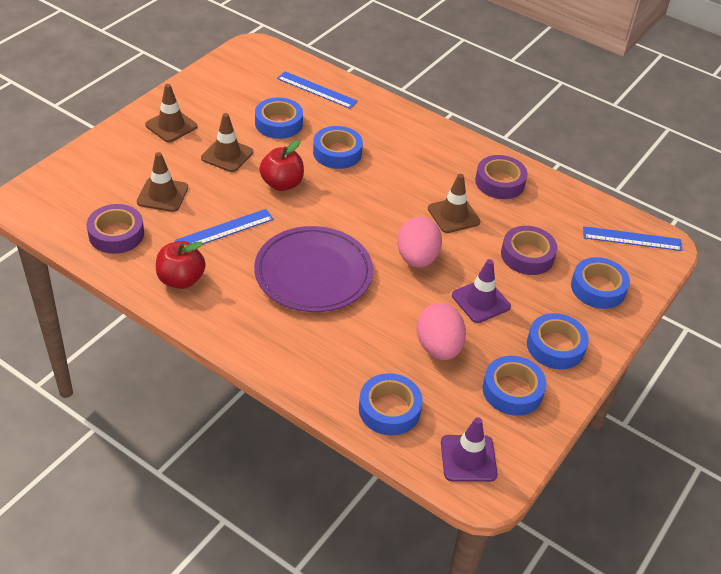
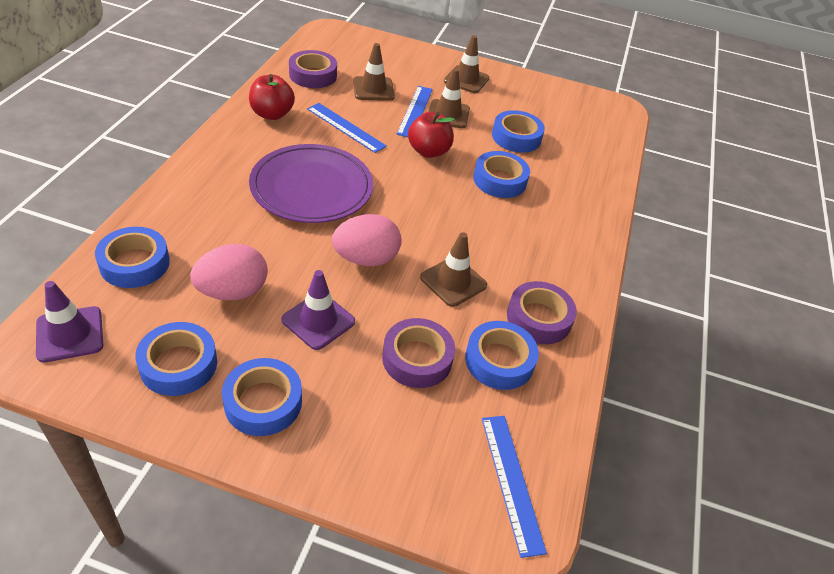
camera: 70 degrees right, 0 degrees up
(317, 90) = (588, 154): blue ruler -> blue ruler (415, 111)
(598, 288) = (388, 444): blue tape -> blue tape (499, 360)

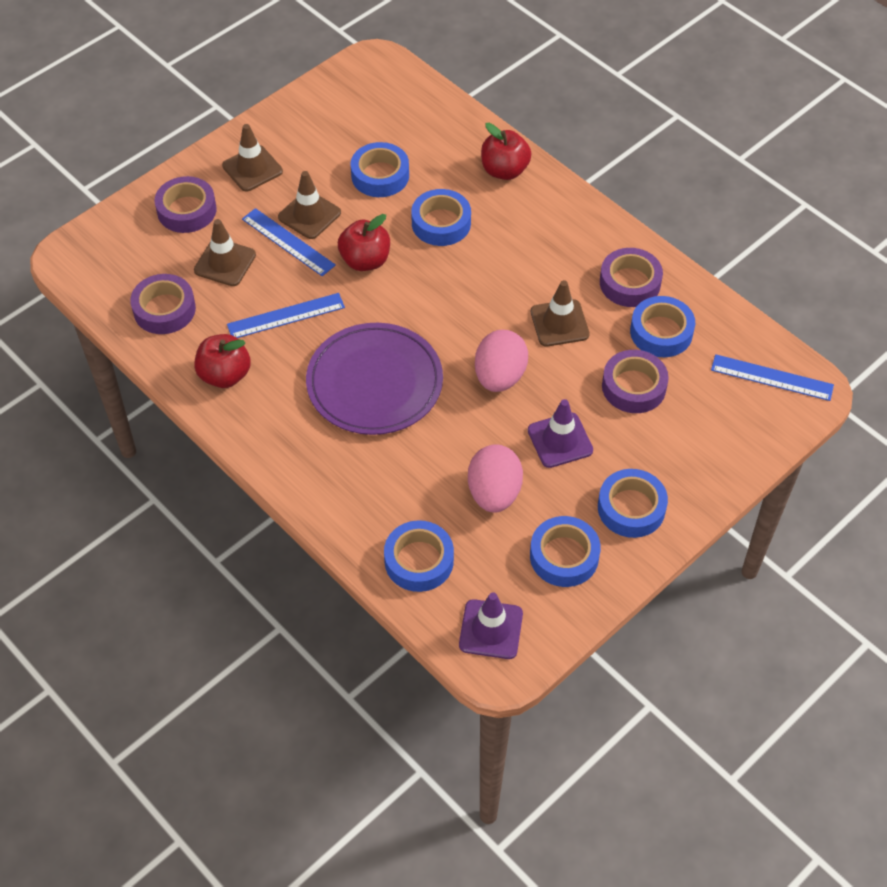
camera: 55 degrees left, 10 degrees up
(405, 63) = (187, 210): none -> purple tape
(586, 201) = (504, 170): none -> red apple

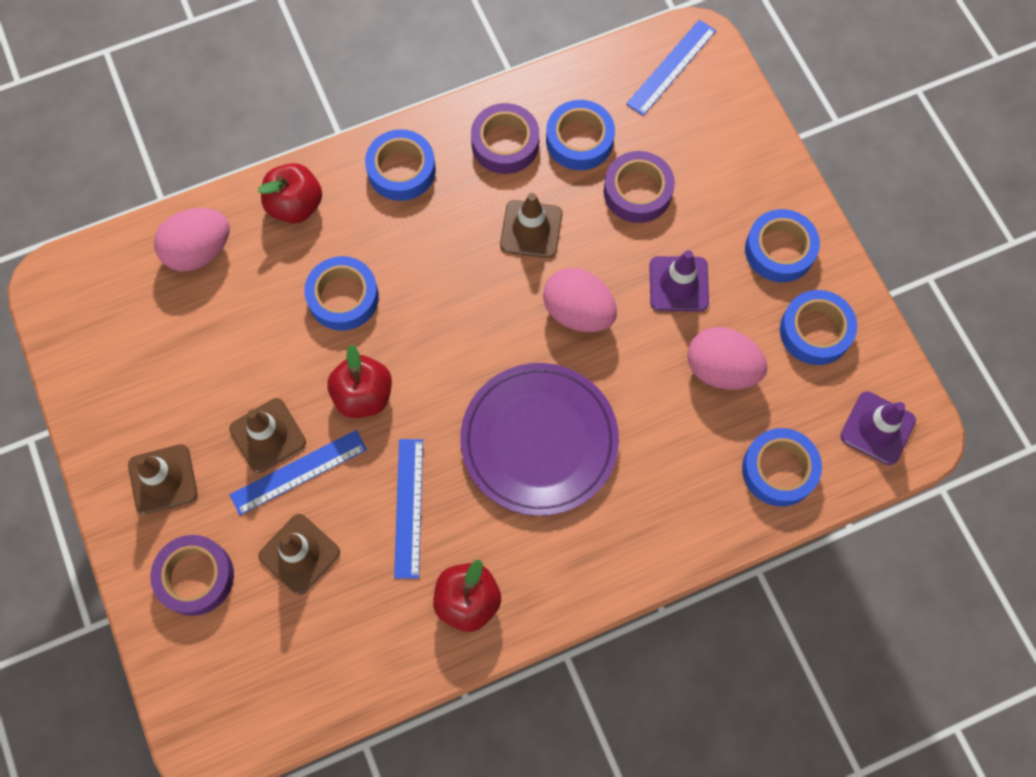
camera: 70 degrees left, 15 degrees up
(164, 309) = (342, 645): purple tape -> none
(380, 175) = (242, 338): blue tape -> blue tape (401, 170)
(438, 129) = (199, 251): none -> pink egg

